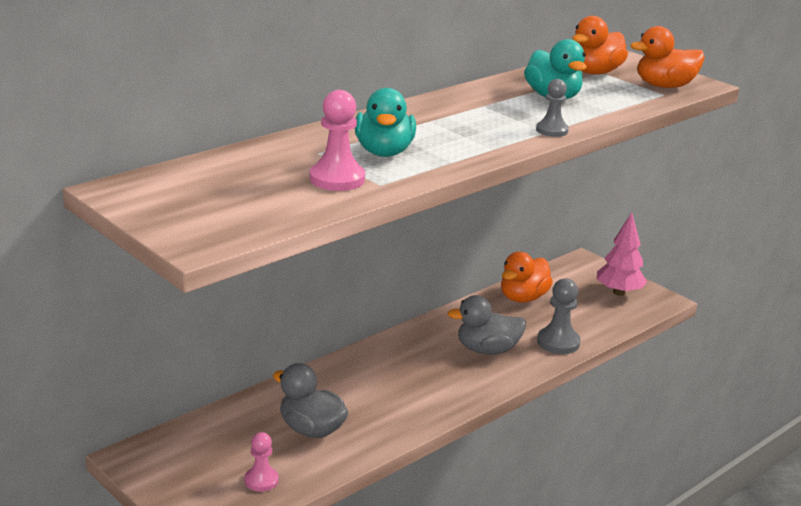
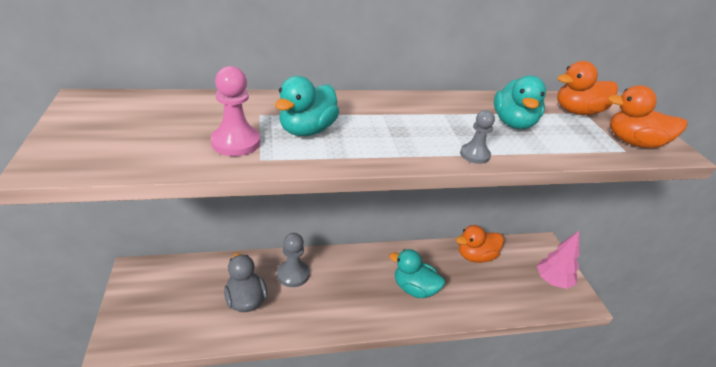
camera: 30 degrees right, 10 degrees up
(261, 480) = (179, 326): pink pawn -> none
(487, 350) = (414, 289): grey duck -> turquoise duck
(558, 342) = (471, 305): grey pawn -> grey pawn (293, 274)

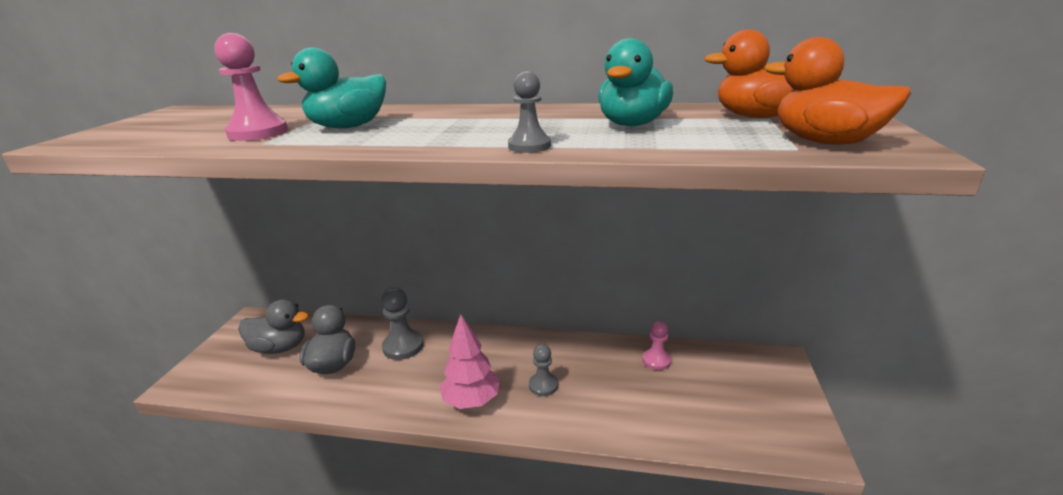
camera: 25 degrees right, 10 degrees down
(185, 293) = (280, 348): none -> grey duck
(414, 289) = (543, 385): turquoise duck -> grey pawn
(475, 256) = (656, 360): orange duck -> pink pawn
(552, 281) = (769, 411): pink tree -> pink tree (471, 401)

